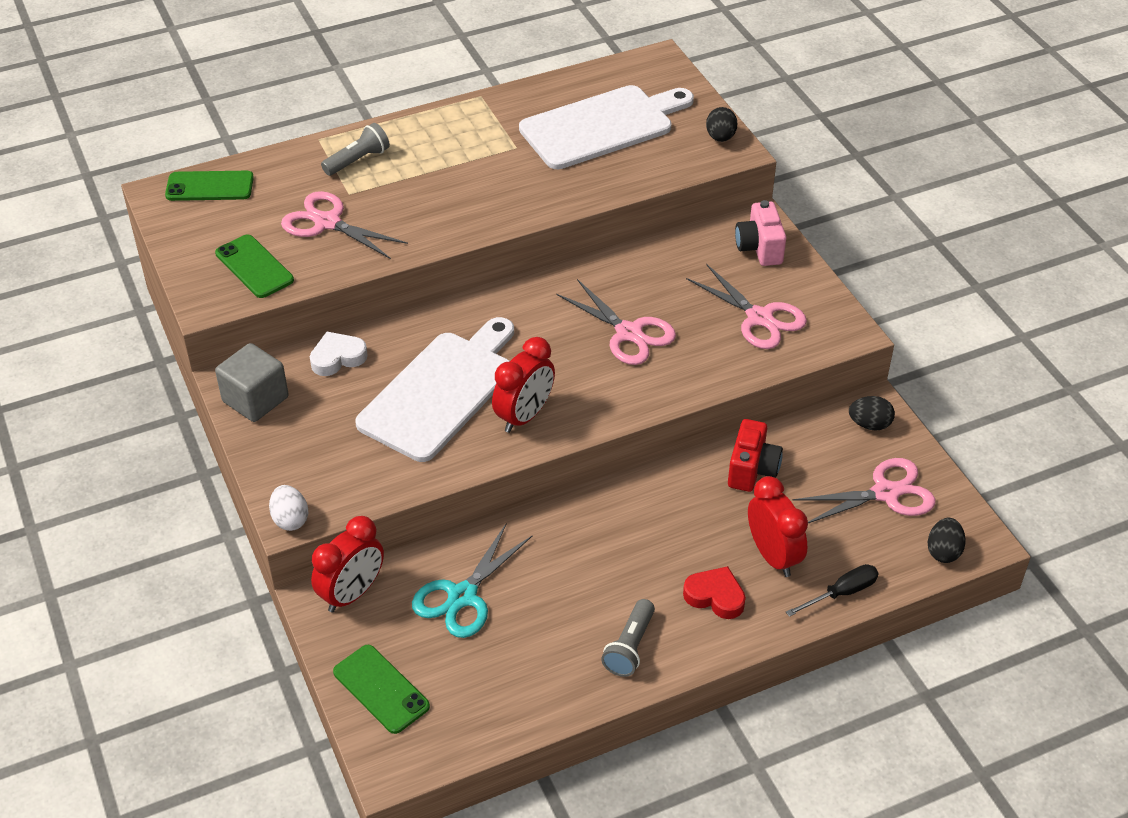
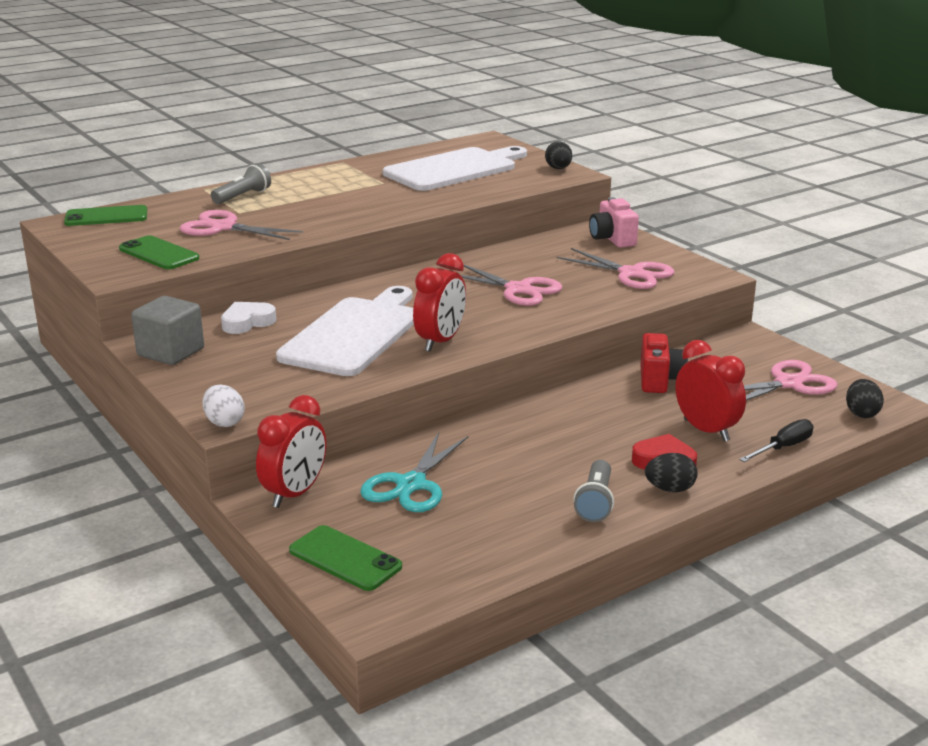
camera: 10 degrees left, 20 degrees down
(869, 424) = (751, 346): black egg -> black egg (670, 489)

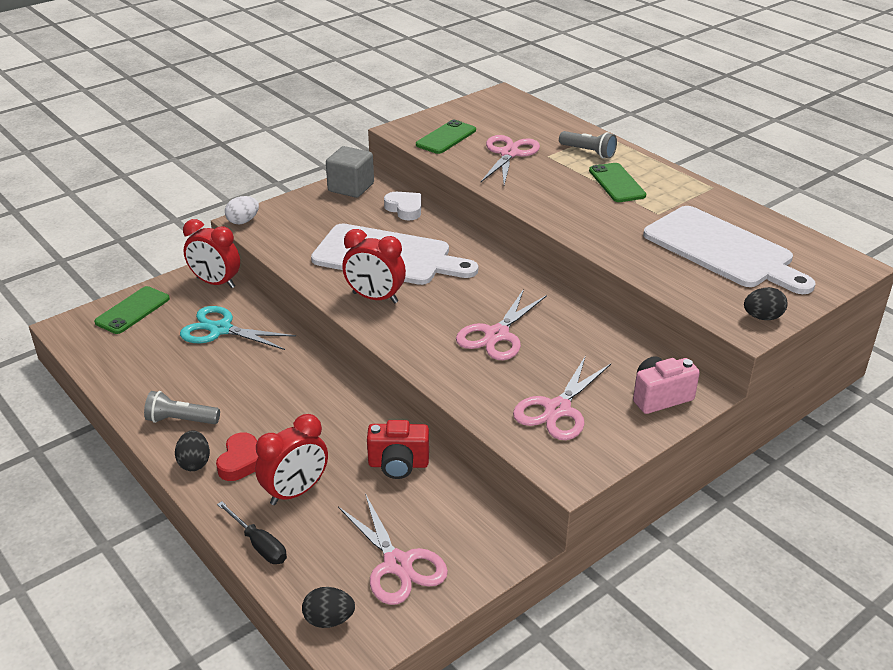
camera: 85 degrees right, 10 degrees up
(106, 217) = (520, 108): green phone -> green phone (617, 183)

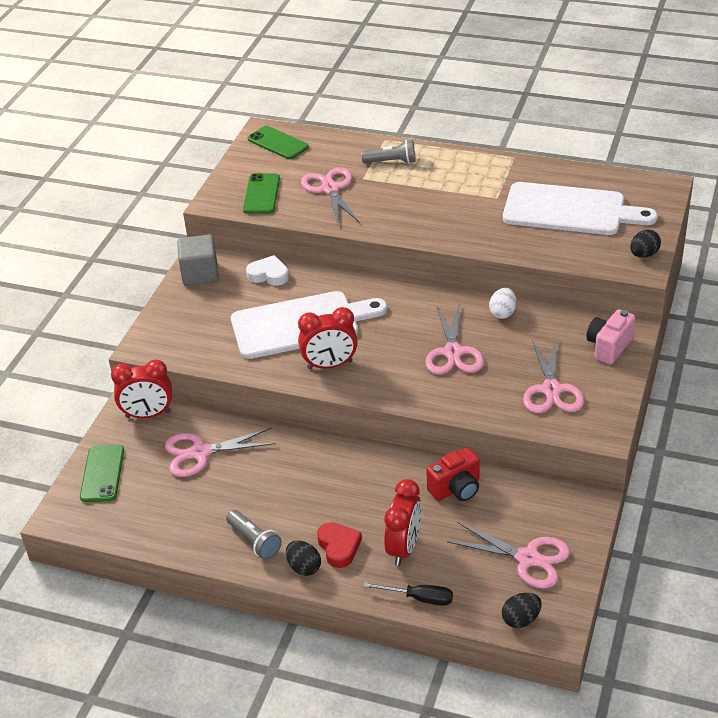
camera: 30 degrees left, 5 degrees up
(181, 420) = (254, 541): grey flashlight -> grey flashlight turned 105 degrees counterclockwise
(220, 329) = (200, 453): turquoise scissors -> pink scissors
(243, 221) = (140, 347): white egg -> white egg (502, 313)
(617, 183) = (441, 182): green phone -> green phone (278, 143)

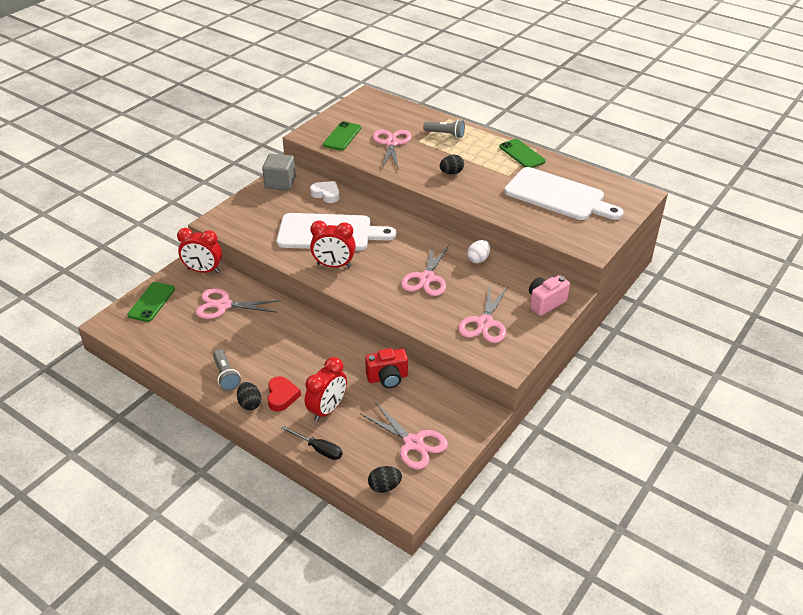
camera: 15 degrees right, 0 degrees up
(278, 143) = (373, 105): green phone -> green phone (522, 154)
(643, 254) = (598, 240): black egg -> black egg (451, 173)

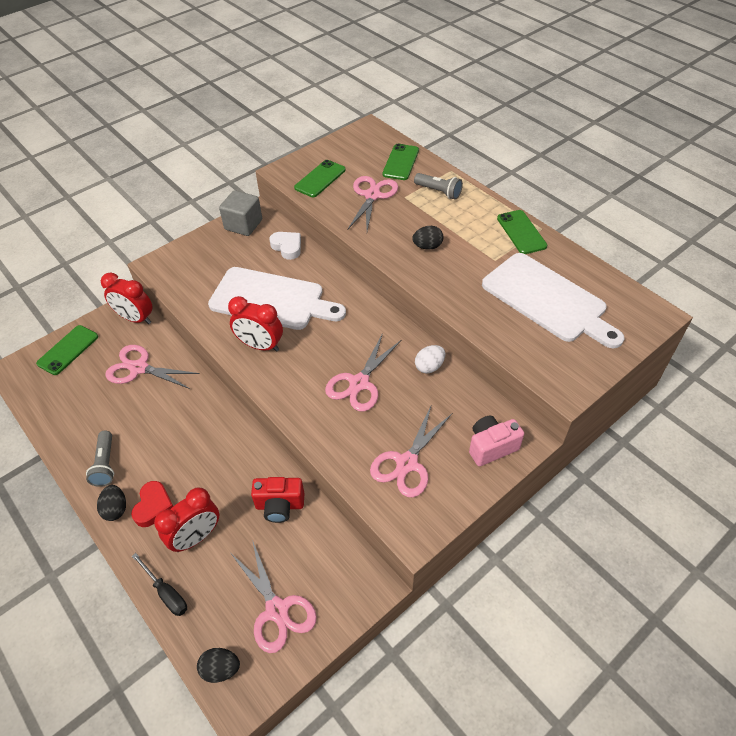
camera: 15 degrees right, 10 degrees up
(405, 117) = (400, 162): none -> green phone

